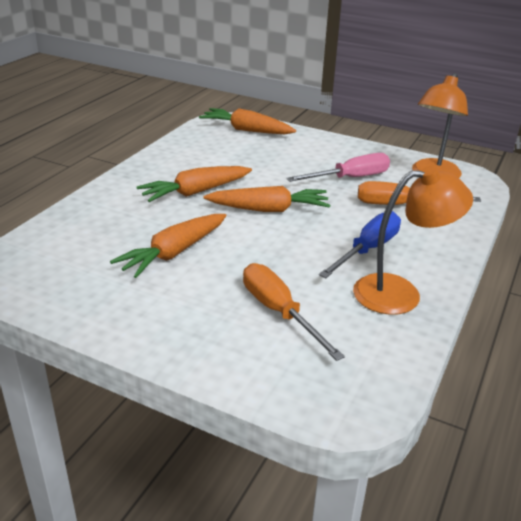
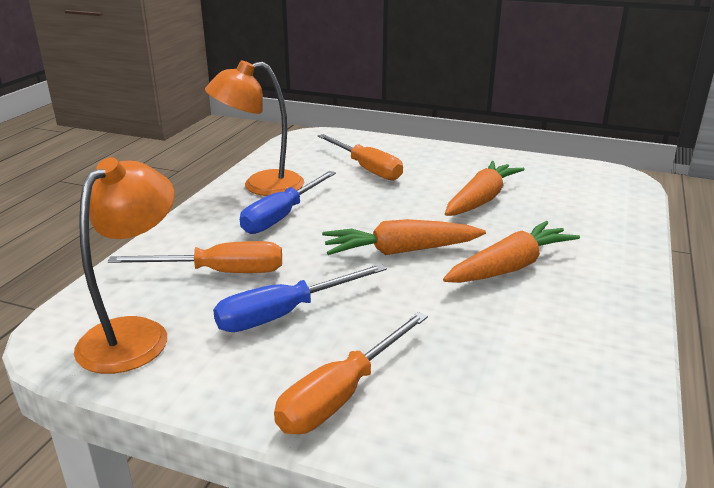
camera: 175 degrees right, 5 degrees down
(246, 130) = (514, 437): orange carrot -> none
(317, 146) = (342, 394): none -> orange screwdriver
(350, 178) = (284, 314): pink screwdriver -> blue screwdriver

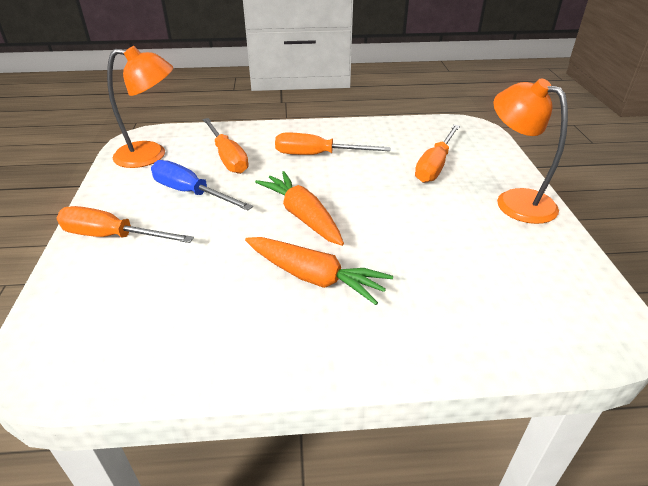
camera: 65 degrees right, 10 degrees up
(261, 186) = (357, 134): orange lamp -> orange lamp (515, 201)
(282, 216) = (317, 155): blue screwdriver -> orange screwdriver
(481, 199) = (435, 237): orange carrot -> none

